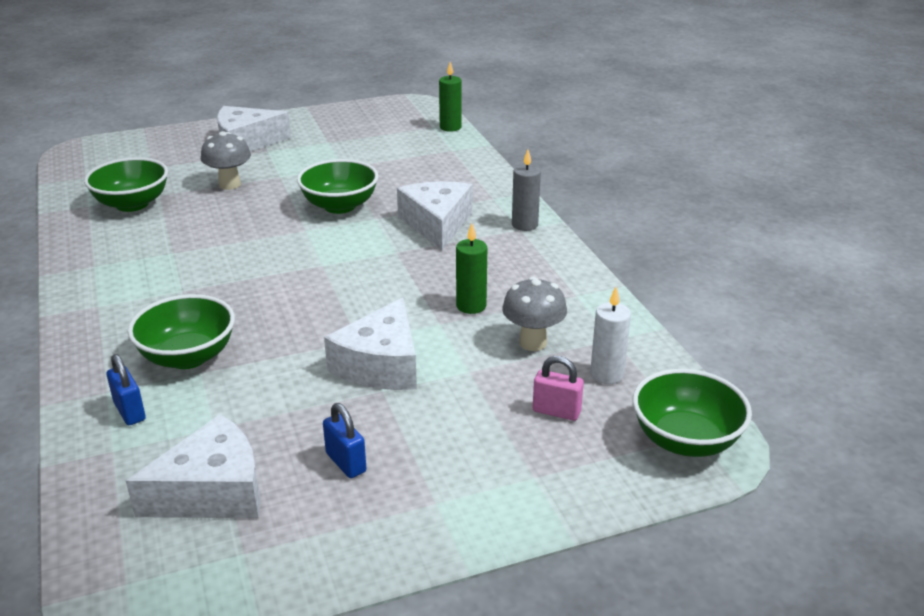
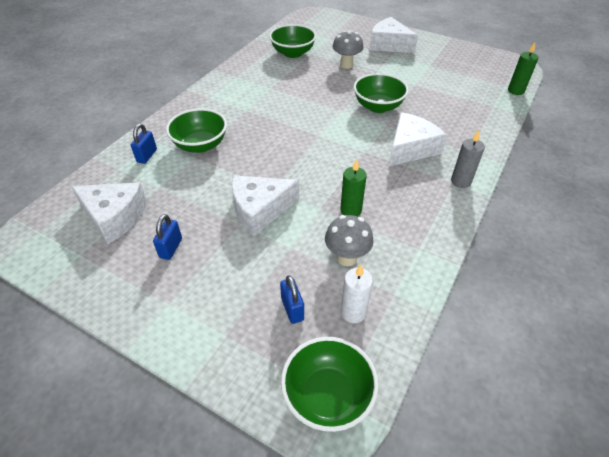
camera: 50 degrees right, 15 degrees up
(556, 411) = (292, 309): pink padlock -> blue padlock

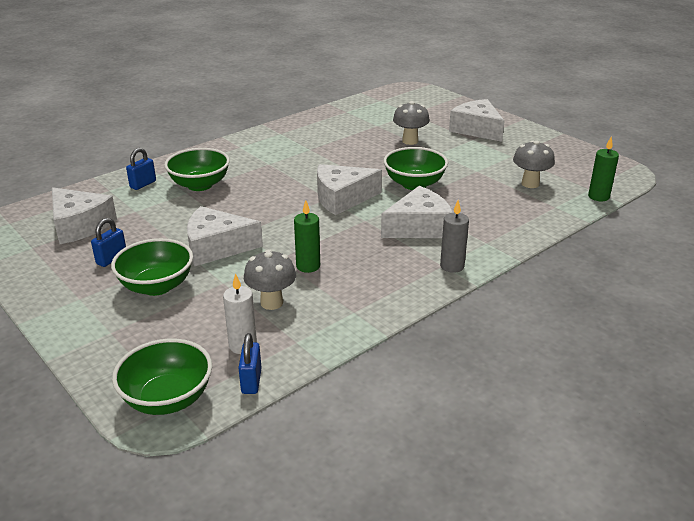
camera: 20 degrees right, 15 degrees down
(292, 309) = (186, 329): blue padlock -> blue padlock (251, 381)
(293, 53) = (358, 122): green bowl -> green bowl (157, 286)
(331, 133) = (342, 198): none -> white cheese
(461, 89) = (530, 184): none -> grey mushroom

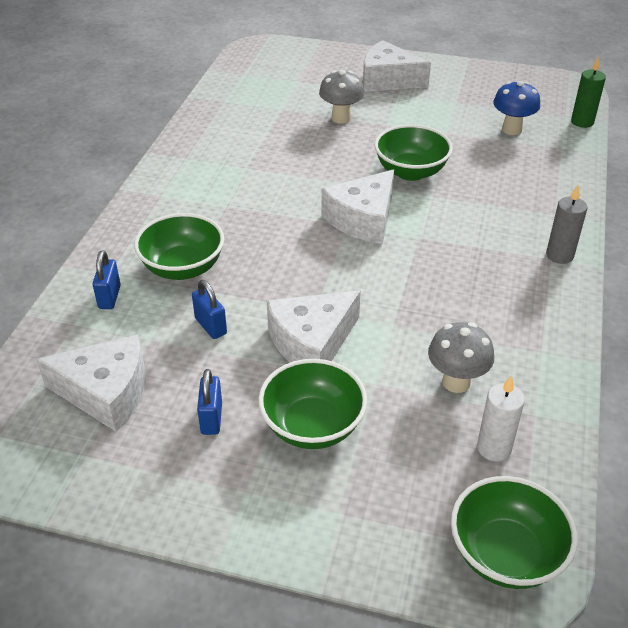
camera: 35 degrees left, 10 degrees up
(251, 381) = (553, 484): blue padlock -> blue padlock (210, 326)
(308, 266) = (435, 320): green candle -> none
(419, 227) = (478, 223): white cheese -> none
(530, 184) = (512, 129): grey mushroom -> blue mushroom

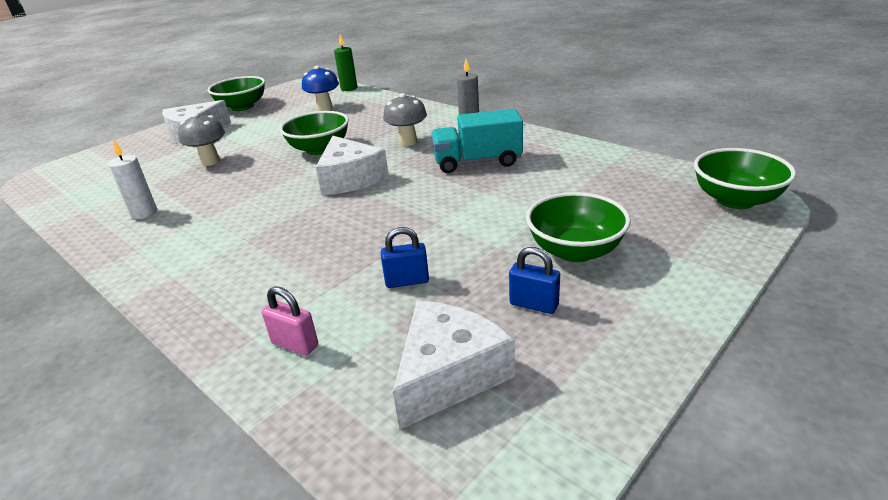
camera: 60 degrees left, 10 degrees down
(109, 297) = (295, 344): blue padlock -> pink padlock
(183, 268) = (305, 283): green bowl -> green bowl (242, 107)
(312, 342) = (475, 231): white cheese -> none
(456, 382) = (564, 181): grey mushroom -> grey mushroom (408, 142)
(458, 297) = (477, 162): none -> turquoise truck
(494, 448) = (636, 183): white candle -> white candle (144, 213)

